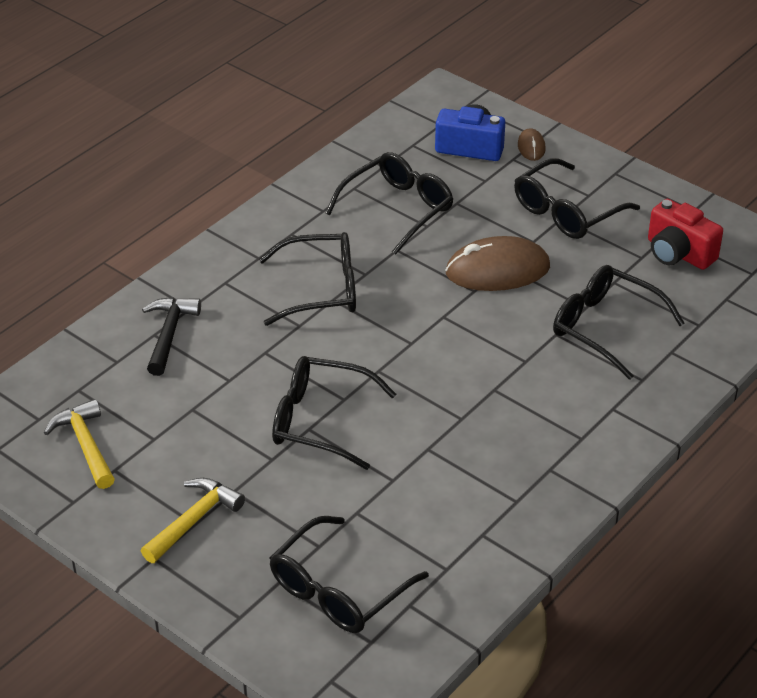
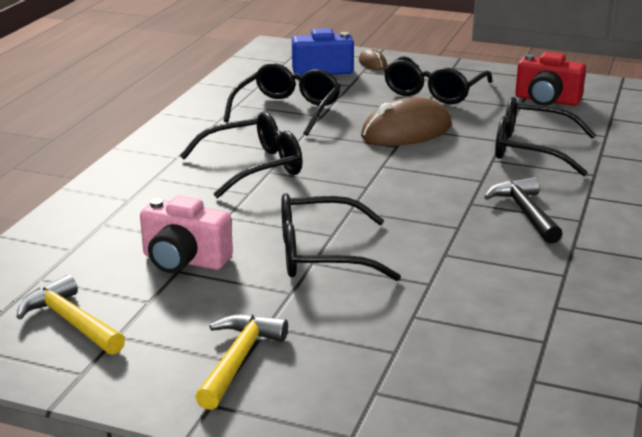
camera: 20 degrees left, 15 degrees down
(169, 334) = (118, 220): black hammer -> black hammer (525, 212)
(202, 398) = (184, 260): none -> pink camera
(338, 590) = (446, 385): black glasses -> none

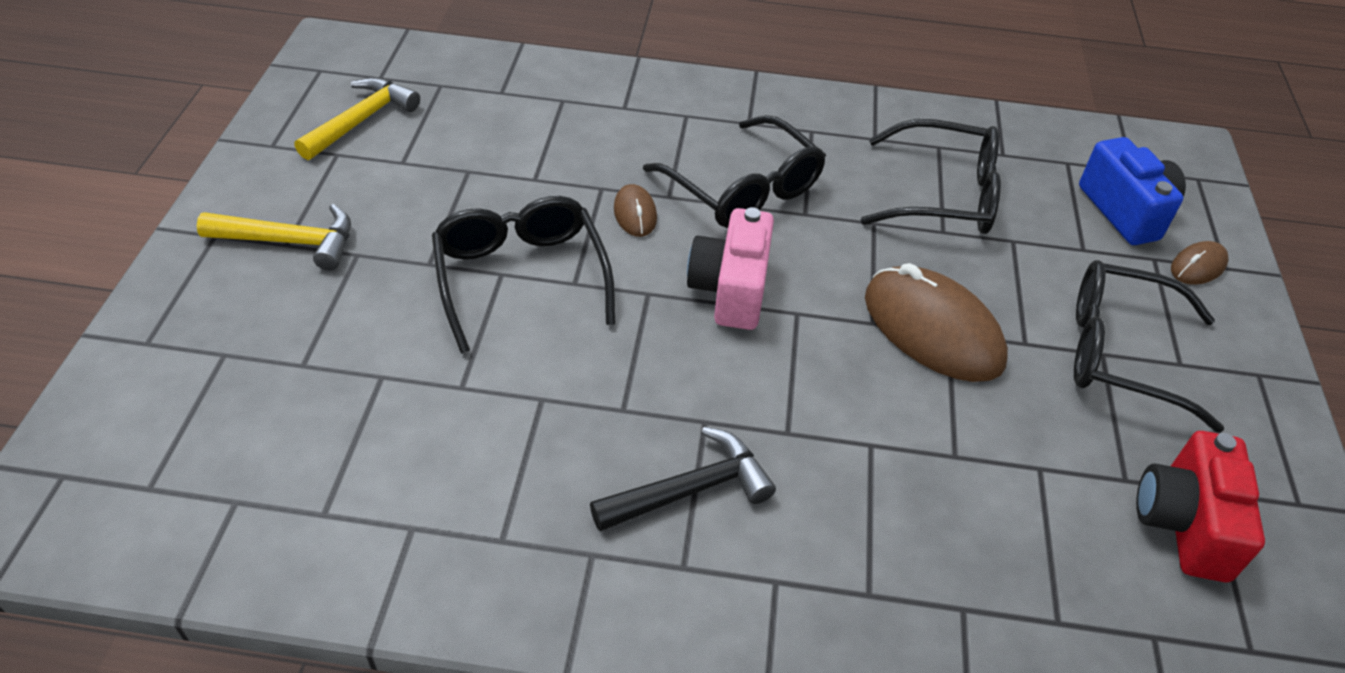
camera: 75 degrees right, 20 degrees up
(184, 260) = (490, 171): pink camera -> pink camera (731, 290)
(264, 206) = (635, 213): none -> brown mouse
(531, 149) = (936, 497): black glasses -> none

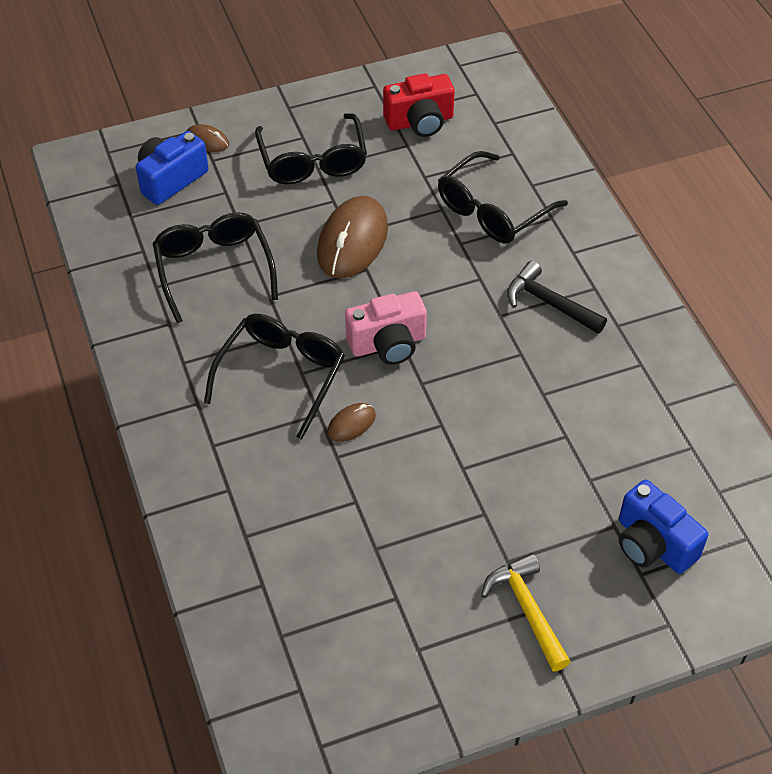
camera: 115 degrees left, 5 degrees up
(244, 386) = (653, 544): none -> blue camera
(362, 120) = (366, 661): yellow hammer -> none
(521, 277) = (458, 455): black glasses -> black glasses (492, 210)

